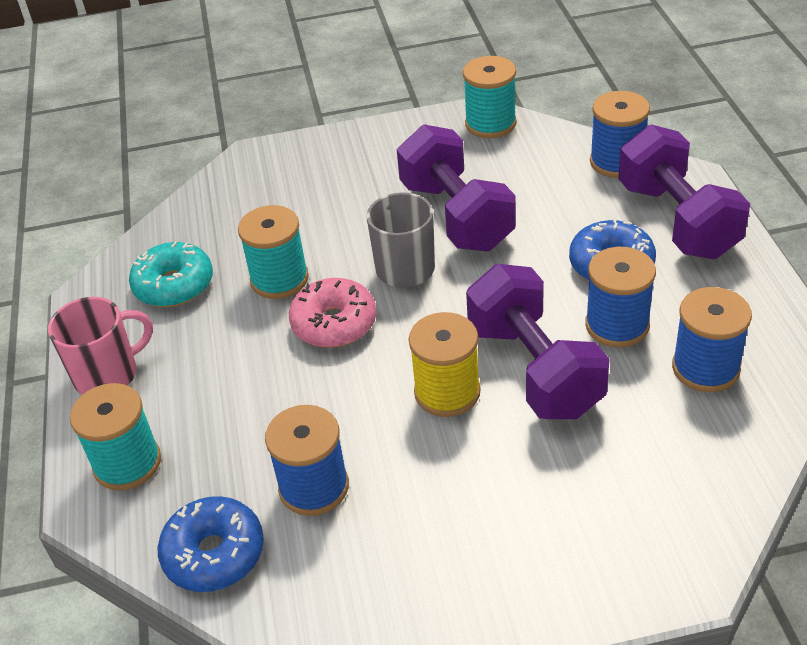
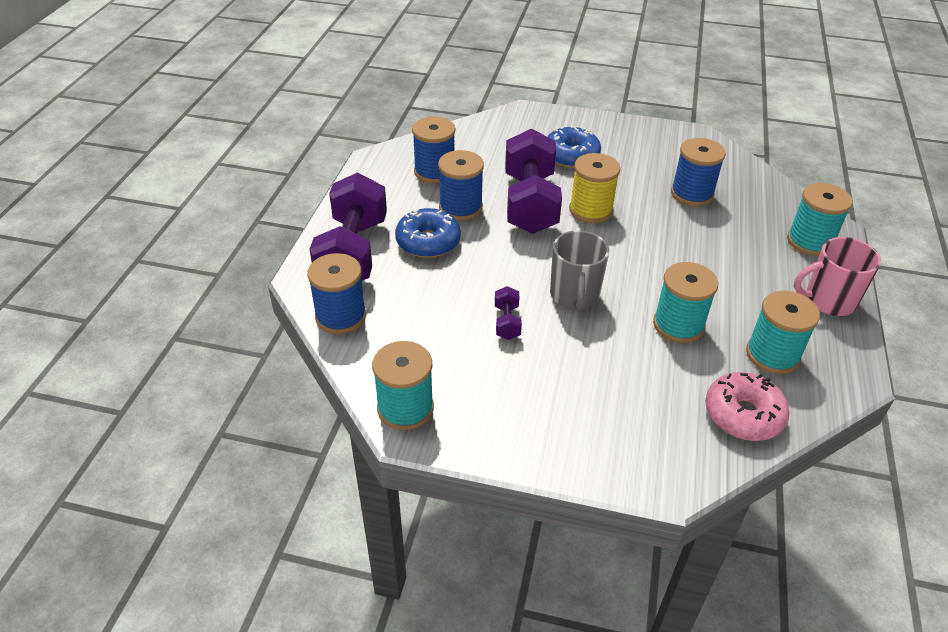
camera: 160 degrees left, 0 degrees up
(174, 285) = (772, 355): turquoise donut -> turquoise spool
(214, 554) = (756, 185): blue donut -> blue donut (571, 156)
(334, 323) = (646, 275): pink donut -> pink donut (743, 415)
(456, 216) = (507, 322): purple dumbbell -> purple dumbbell, size x0.42

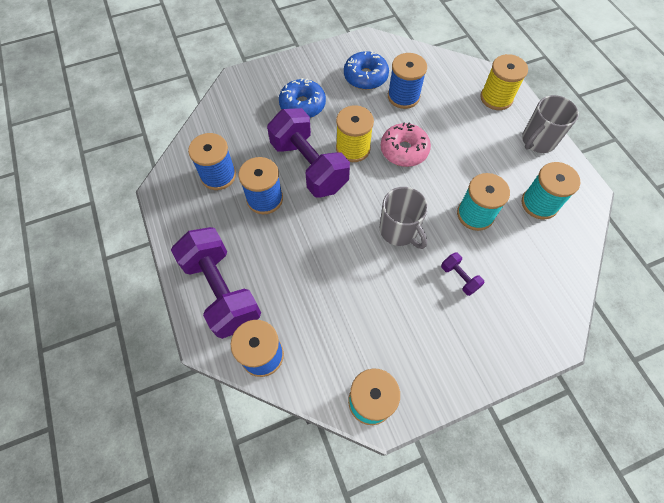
camera: 35 degrees left, 20 degrees up
(428, 242) = (267, 245): blue donut -> blue donut (365, 77)
(507, 322) = (376, 282): purple dumbbell -> purple dumbbell (459, 277)
(743, 415) = (557, 261): pink donut -> pink donut (404, 150)
(810, 241) = (496, 98): turquoise spool -> yellow spool
(828, 301) = (537, 141): pink mug -> grey mug

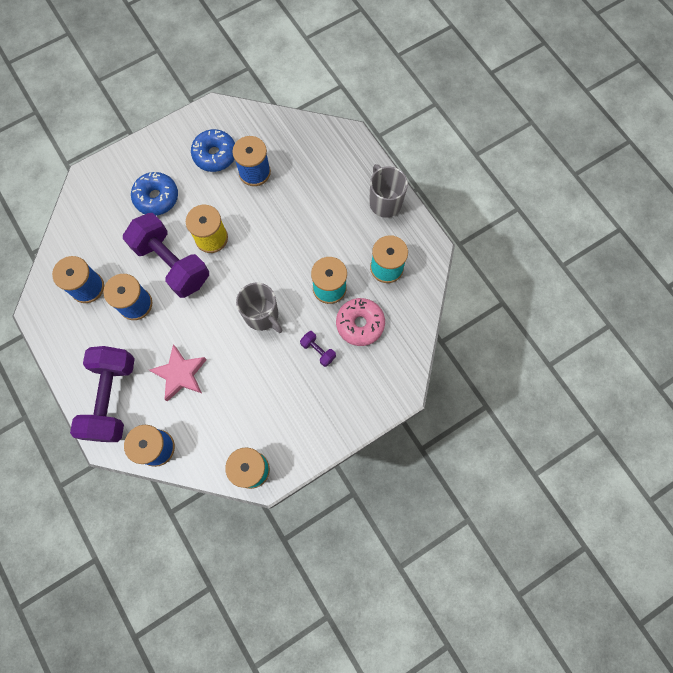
camera: 10 degrees left, 10 degrees up
(222, 291) = (112, 398): purple dumbbell -> purple dumbbell turned 45 degrees clockwise
(302, 277) = (180, 374): none -> pink star
(404, 150) = (260, 232): pink donut -> pink donut (360, 324)
(496, 98) = (345, 160): yellow spool -> none
(537, 141) = (385, 202): grey mug -> grey mug turned 120 degrees clockwise

